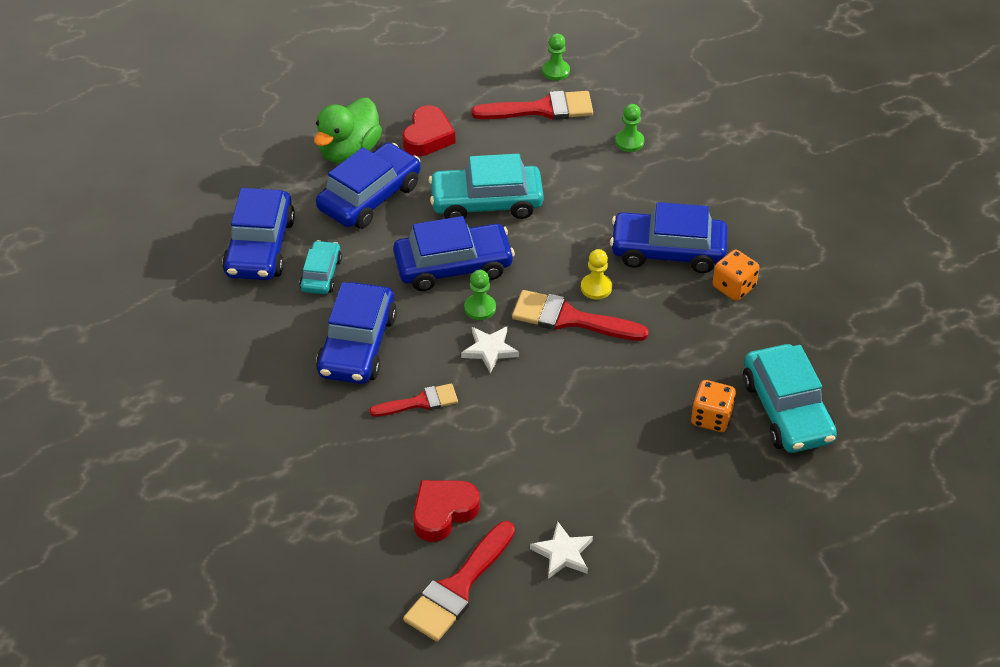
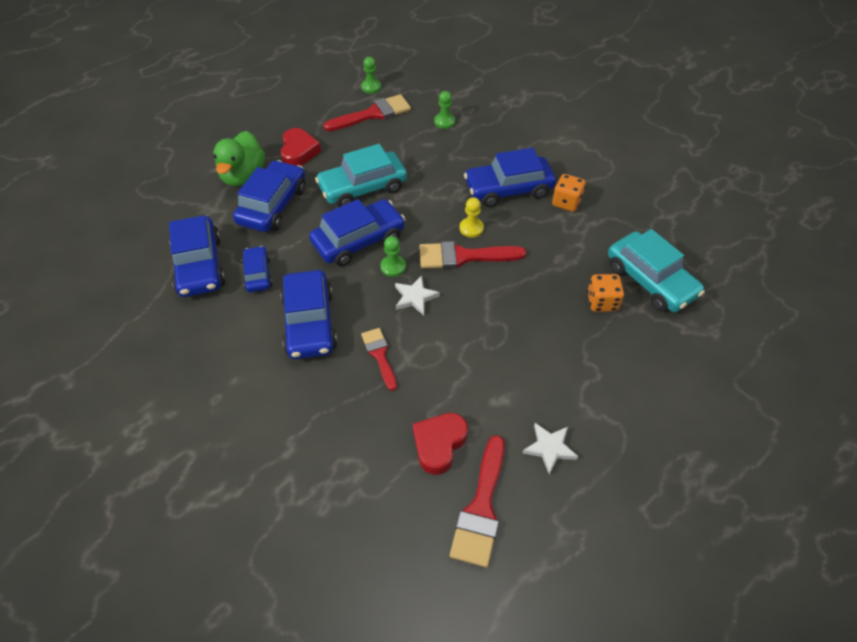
camera: 20 degrees left, 5 degrees up
(321, 274) = (258, 274): turquoise car -> blue car
(420, 402) = (379, 355): red brush -> red brush turned 75 degrees counterclockwise

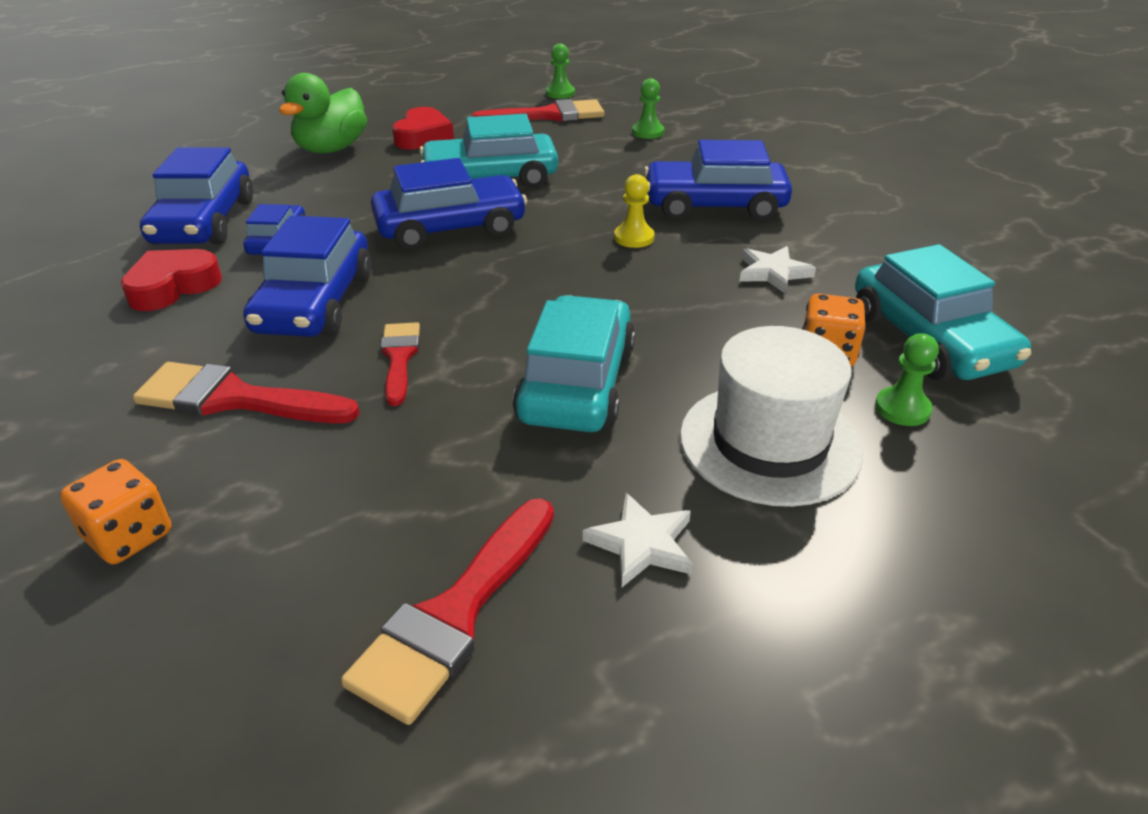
camera: 15 degrees right, 15 degrees down
(272, 205) = (351, 179): blue car -> none
(393, 267) = (485, 261): green pawn -> green pawn (902, 408)
(415, 297) = (500, 299): white star -> white star (773, 273)
(439, 444) = (430, 495): red heart -> red heart (173, 287)
(463, 256) = (605, 266): red brush -> red brush (234, 399)
(482, 353) = (576, 383): none -> turquoise car
(566, 202) = (805, 230): orange dice -> orange dice (129, 536)
(590, 371) = (769, 443): none -> white hat

